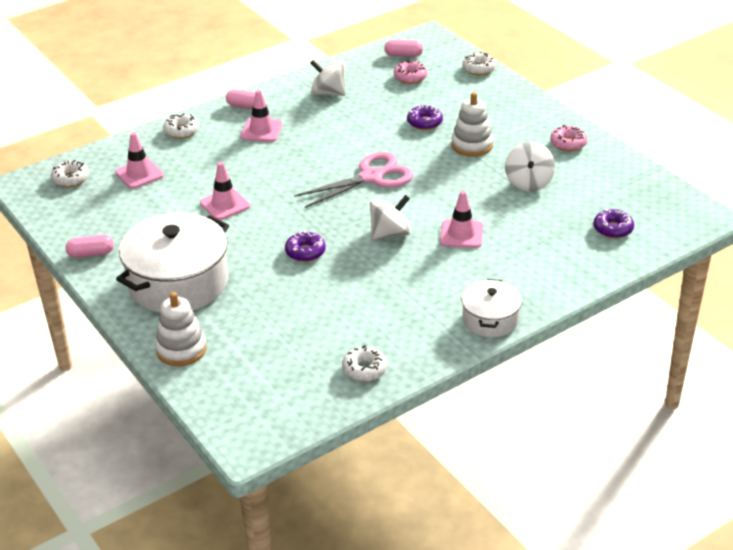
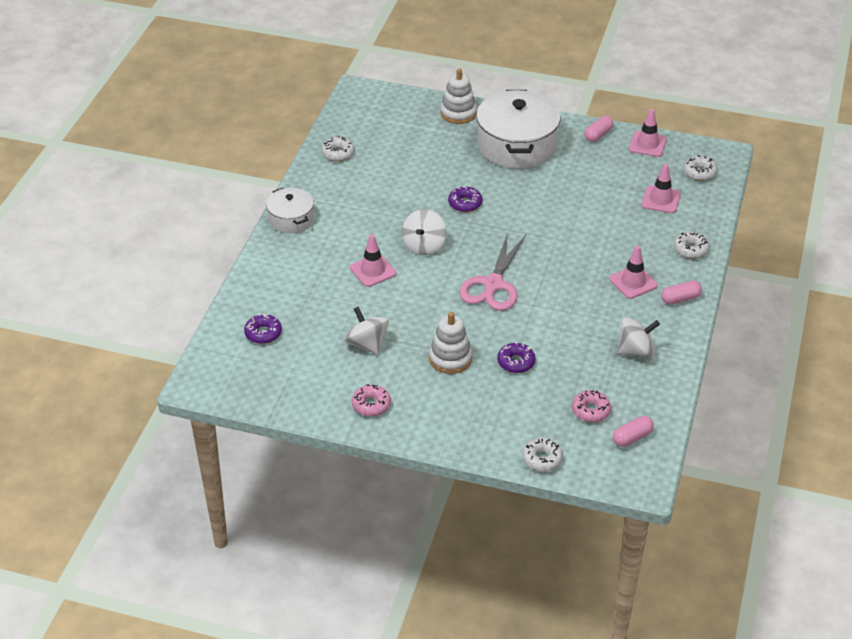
camera: 140 degrees right, 5 degrees up
(225, 204) = (566, 208): pink traffic cone -> pink traffic cone (647, 144)

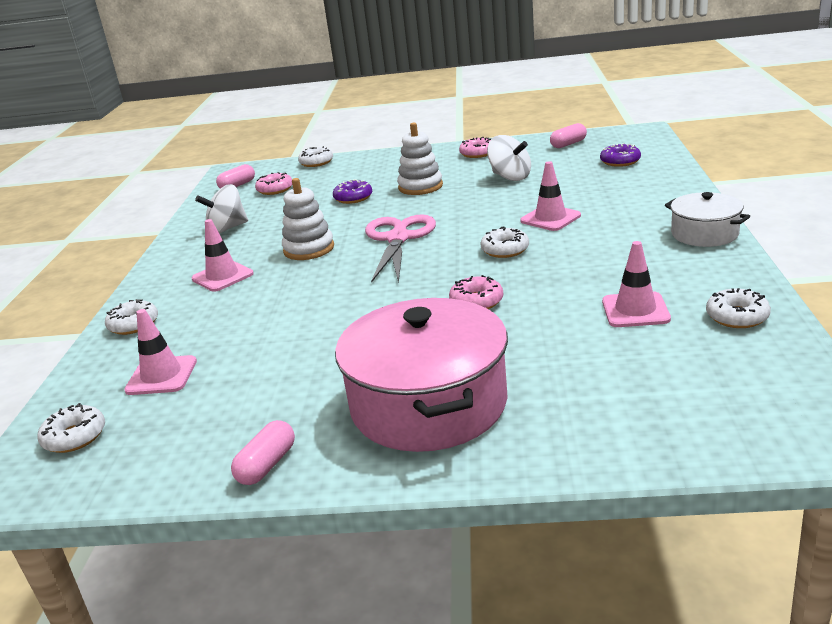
camera: 170 degrees right, 15 degrees down
(424, 245) = (505, 250): white spinning top -> white donut
(458, 113) = (580, 440): white stacking toy -> white stacking toy (309, 249)
(465, 203) = (476, 301): purple donut -> pink donut
(516, 145) = (429, 404): white pot -> pink pot
(647, 144) = (164, 469): pink traffic cone -> pink traffic cone (635, 310)
(680, 299) = (165, 275): pink capsule -> pink capsule (568, 144)

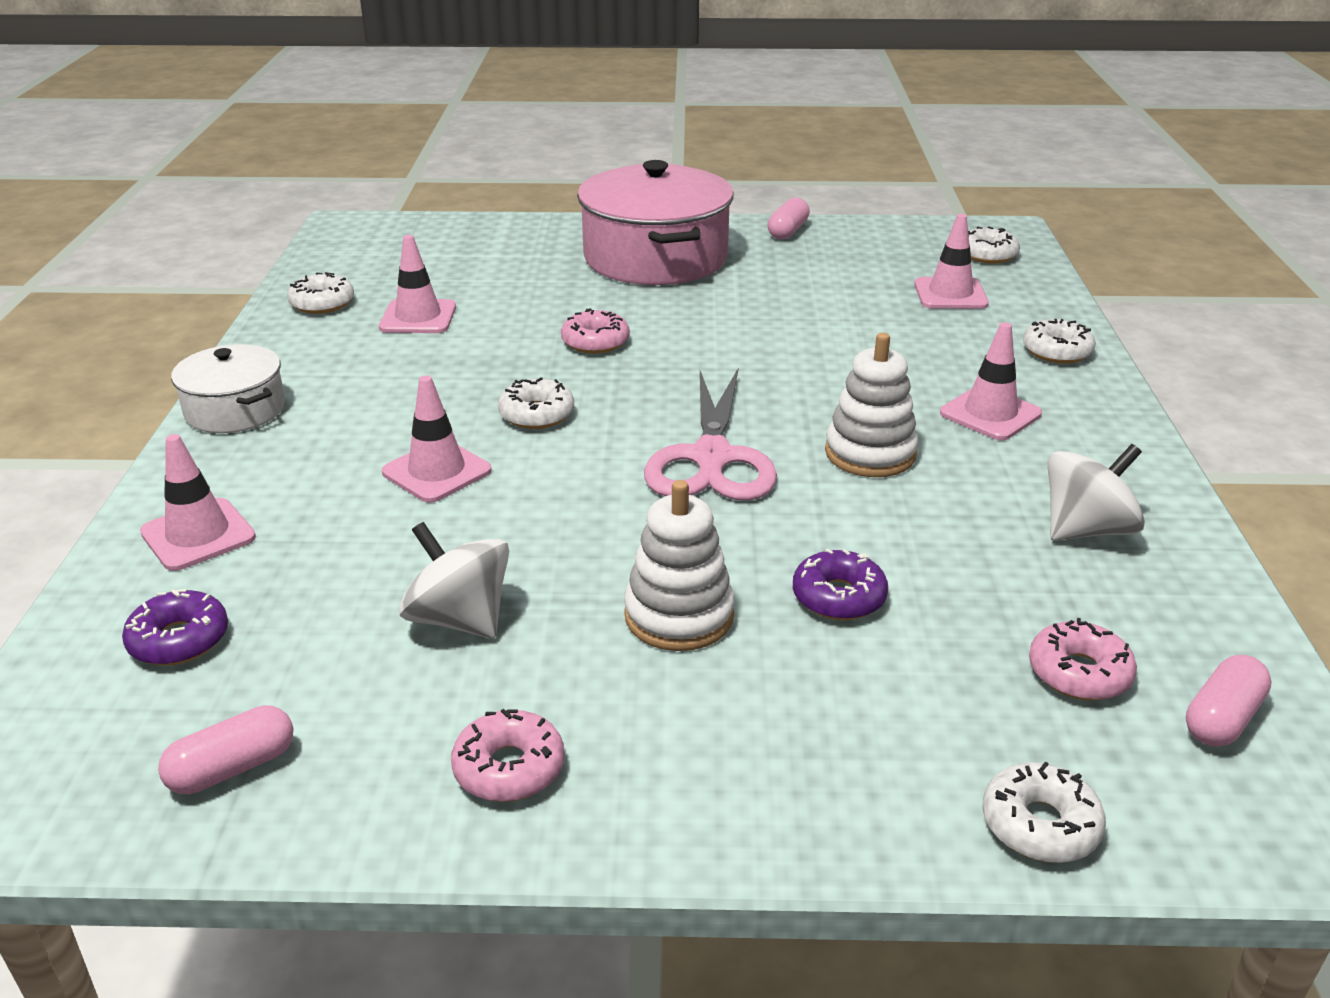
camera: 175 degrees right, 5 degrees up
(652, 185) = (198, 535): none -> pink traffic cone

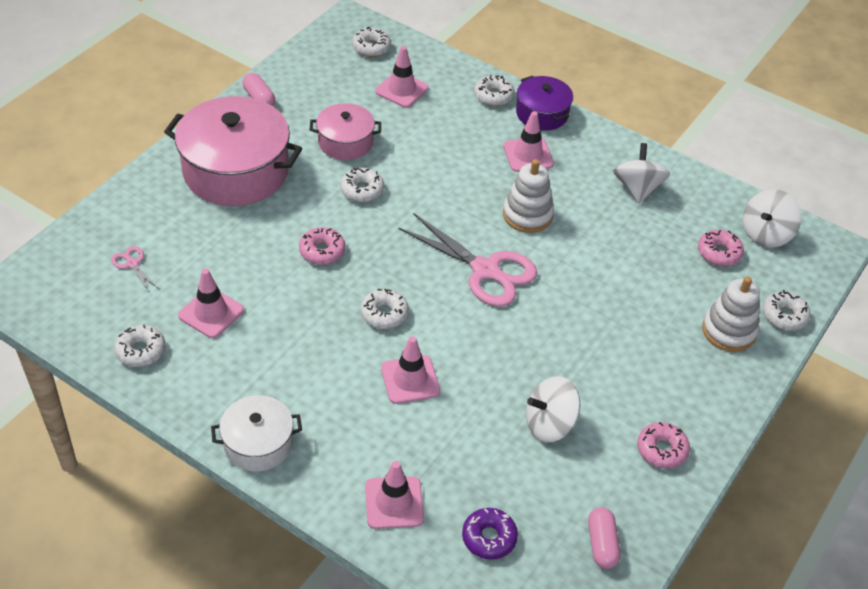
camera: 60 degrees left, 15 degrees up
(445, 259) = (132, 264): none -> pink scissors
(679, 616) = (601, 348): white stacking toy -> white stacking toy (729, 331)
(734, 330) = (362, 190): none -> white donut
(799, 294) = (345, 142): none -> pink pot
(838, 597) = (626, 291): purple donut -> none
(1093, 396) = (542, 113): none -> purple pot
(1222, 718) = (766, 234): pink capsule -> white spinning top

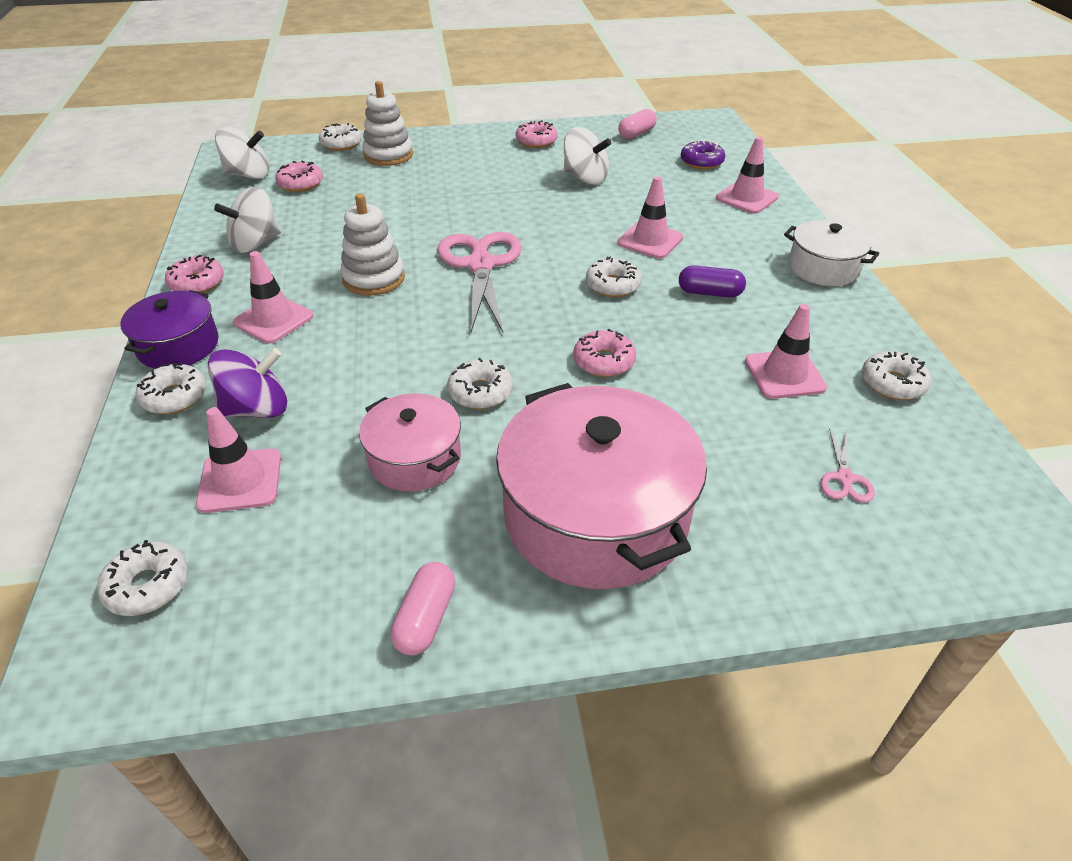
camera: 130 degrees left, 5 degrees down
(315, 353) = (709, 293): none -> purple capsule
(449, 115) = (257, 409): none -> purple spinning top
(608, 145) = (197, 283): none -> pink donut

